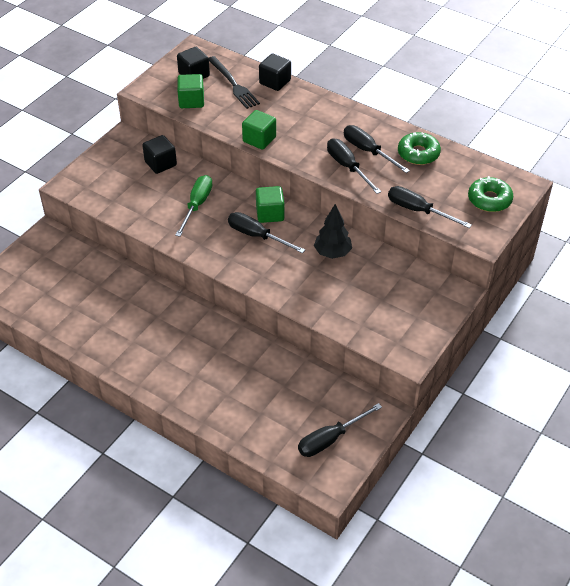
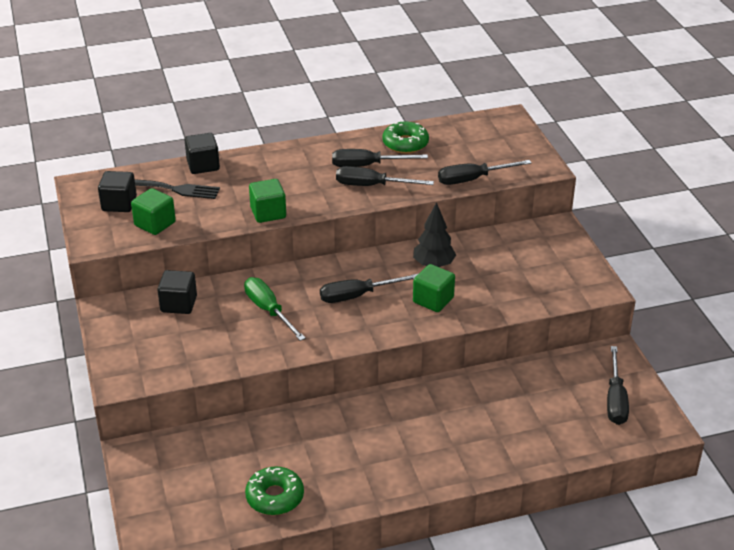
camera: 50 degrees left, 10 degrees down
(270, 214) = (339, 273): green cube -> green cube (433, 300)
(489, 200) = (504, 141): green donut -> green donut (275, 497)

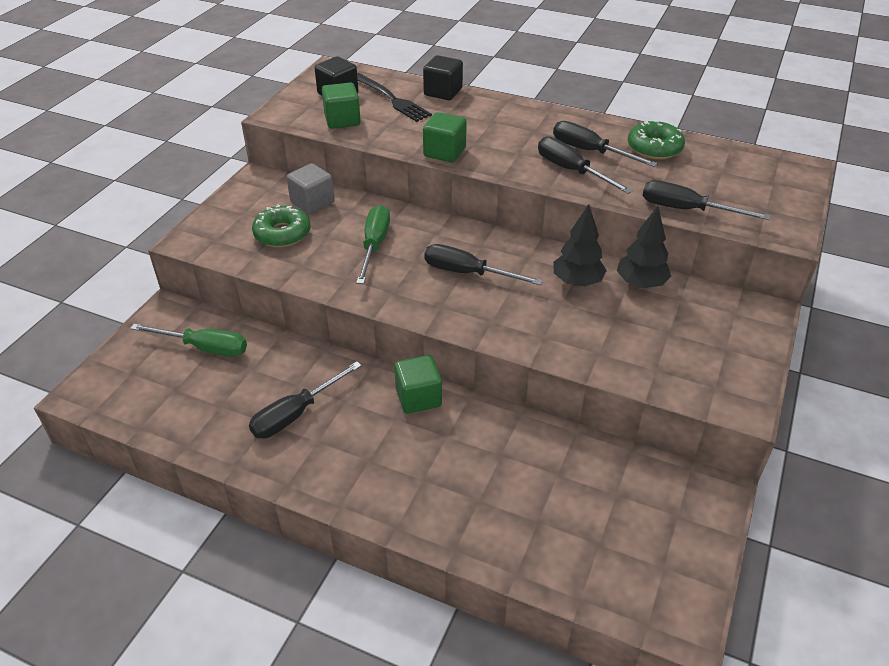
camera: 40 degrees right, 5 degrees up
(179, 304) = (312, 202): black cube -> grey cube
(201, 458) = (204, 348): none -> green screwdriver
(275, 497) = (213, 420): green donut -> green donut (282, 233)
(433, 300) = (535, 315): green cube -> green cube (418, 397)
(472, 246) = (640, 283): none -> black tree
(615, 400) = (655, 547): black screwdriver -> black screwdriver (295, 414)

